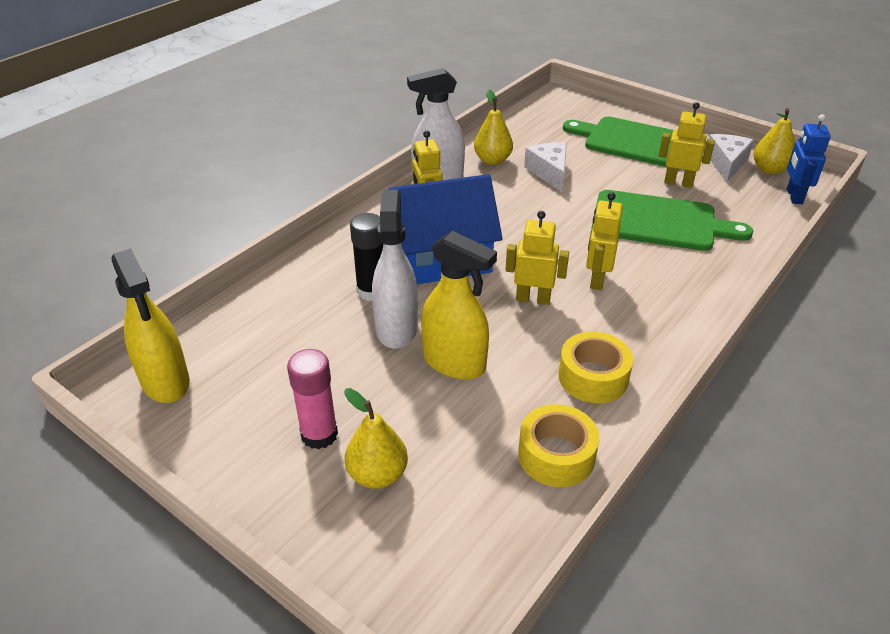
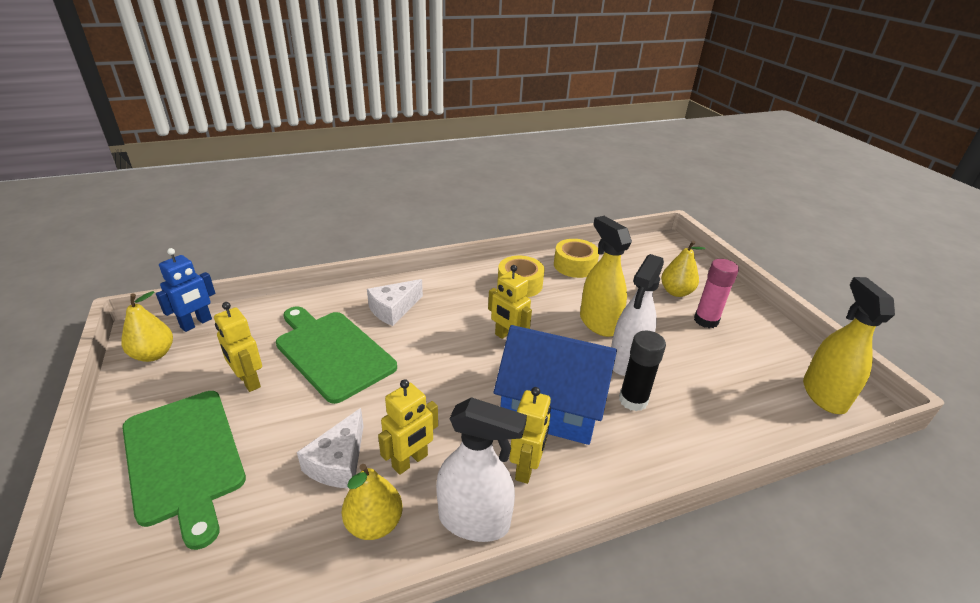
camera: 150 degrees left, 5 degrees down
(597, 279) = (446, 331): yellow robot -> yellow robot (410, 461)
(726, 163) = (169, 379): white cheese -> white cheese (393, 309)

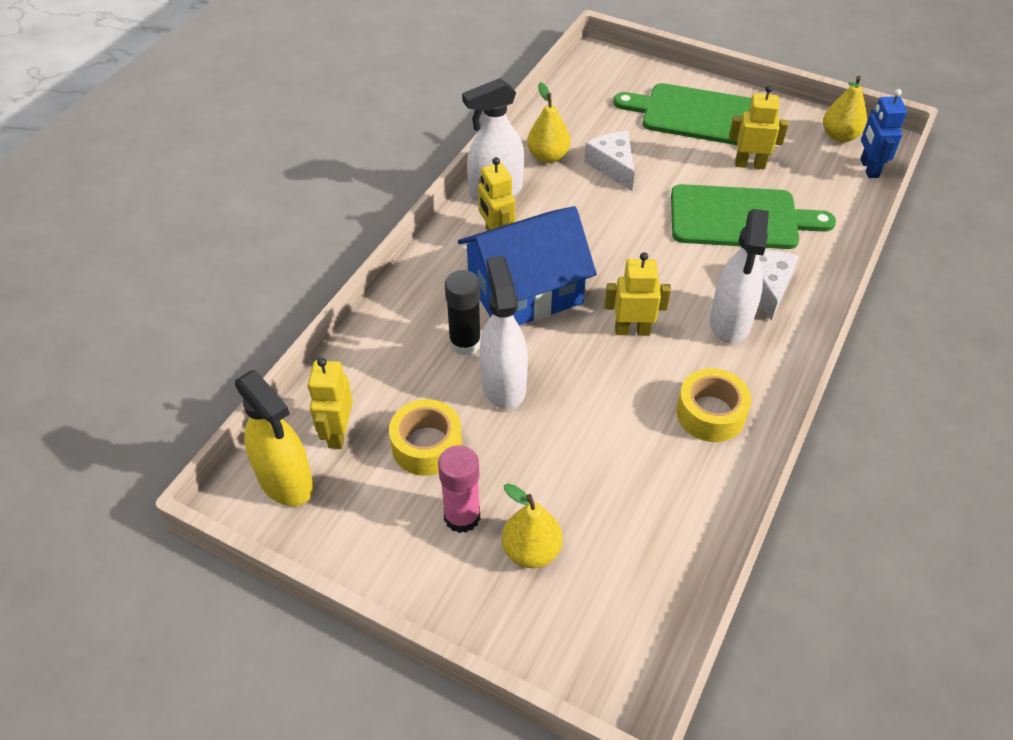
camera: 140 degrees right, 15 degrees up
(410, 461) = (572, 193): yellow robot -> yellow robot (338, 433)
(445, 308) = (730, 322): none -> white spray bottle
(574, 265) = (694, 504): yellow tape -> yellow tape (427, 445)
(598, 323) = (572, 417): yellow spray bottle -> none

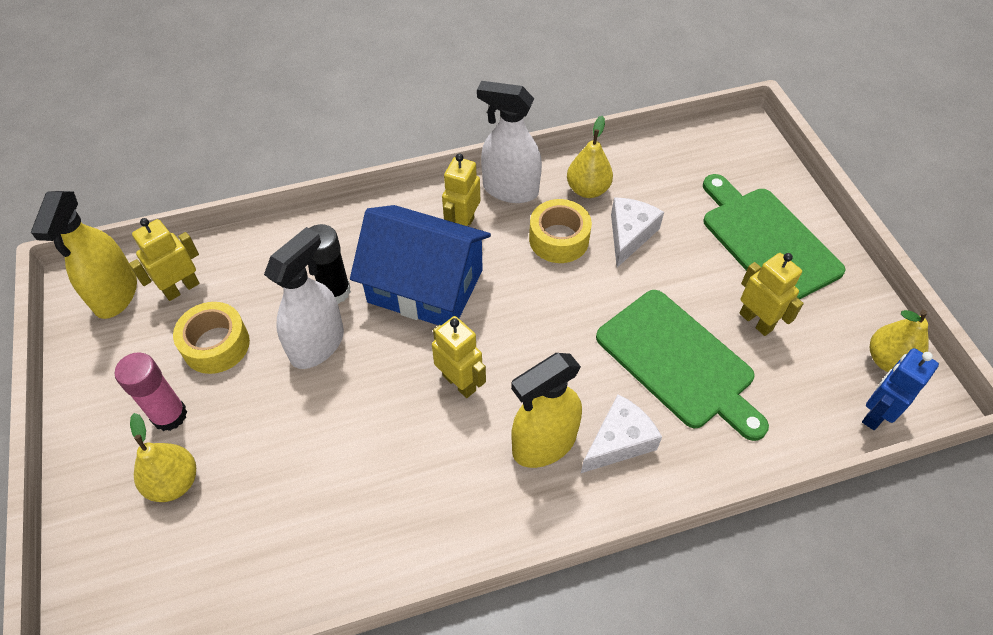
camera: 45 degrees right, 5 degrees up
(710, 413) = (425, 503): yellow tape -> yellow tape (559, 239)
(730, 322) = (543, 444): white spray bottle -> yellow spray bottle

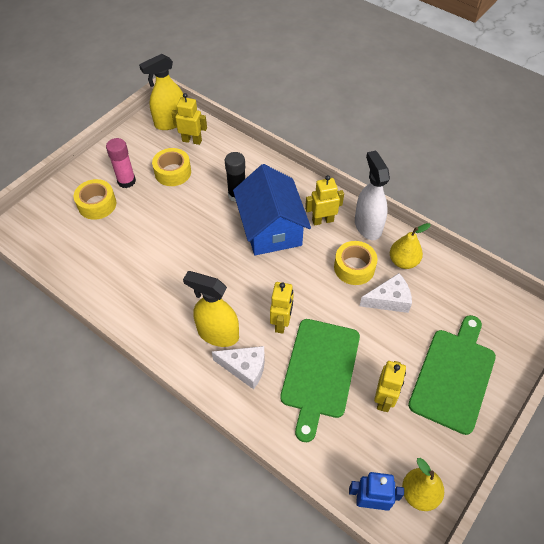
camera: 55 degrees right, 0 degrees up
(174, 482) = (97, 204): yellow pear -> yellow tape
(317, 344) = (202, 208): white spray bottle -> none
(459, 382) = (225, 277): yellow robot -> yellow robot (281, 323)

